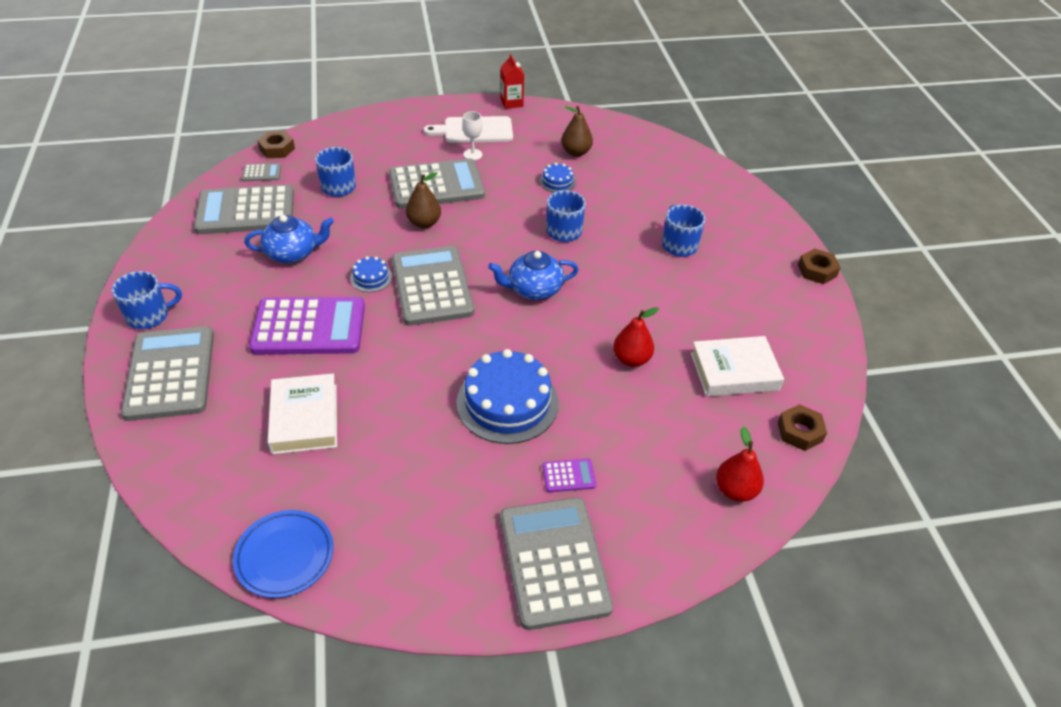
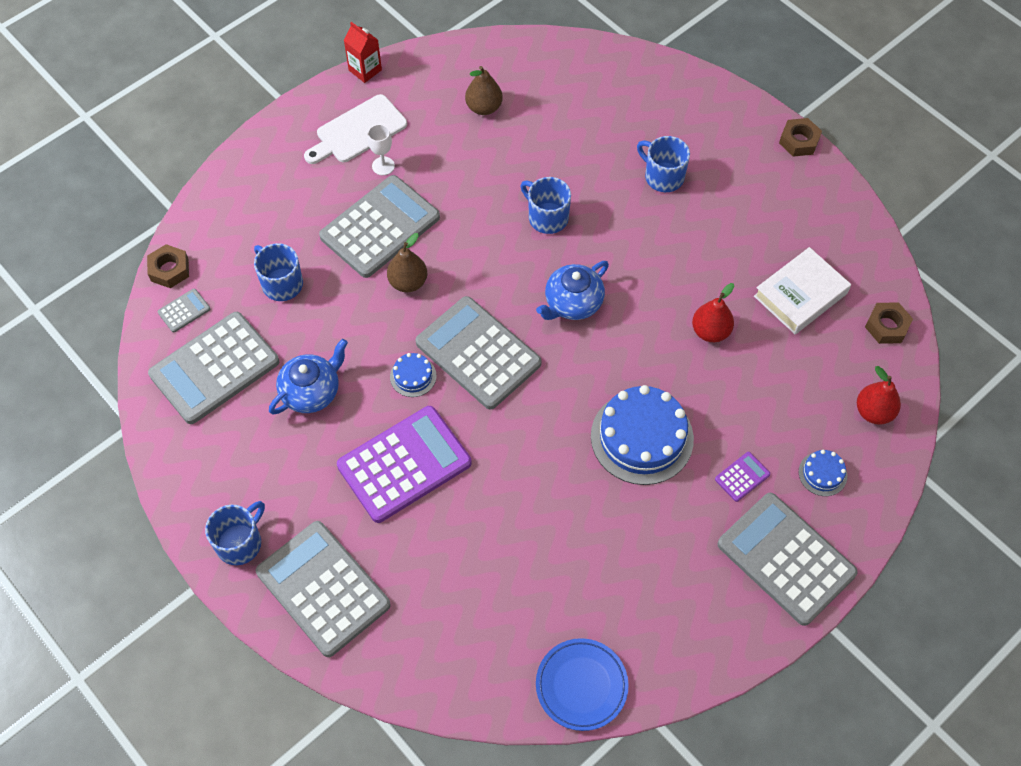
camera: 30 degrees left, 15 degrees up
(304, 418) = (485, 557): white book -> none
(557, 181) = (495, 157): blue cake -> blue cake (822, 473)

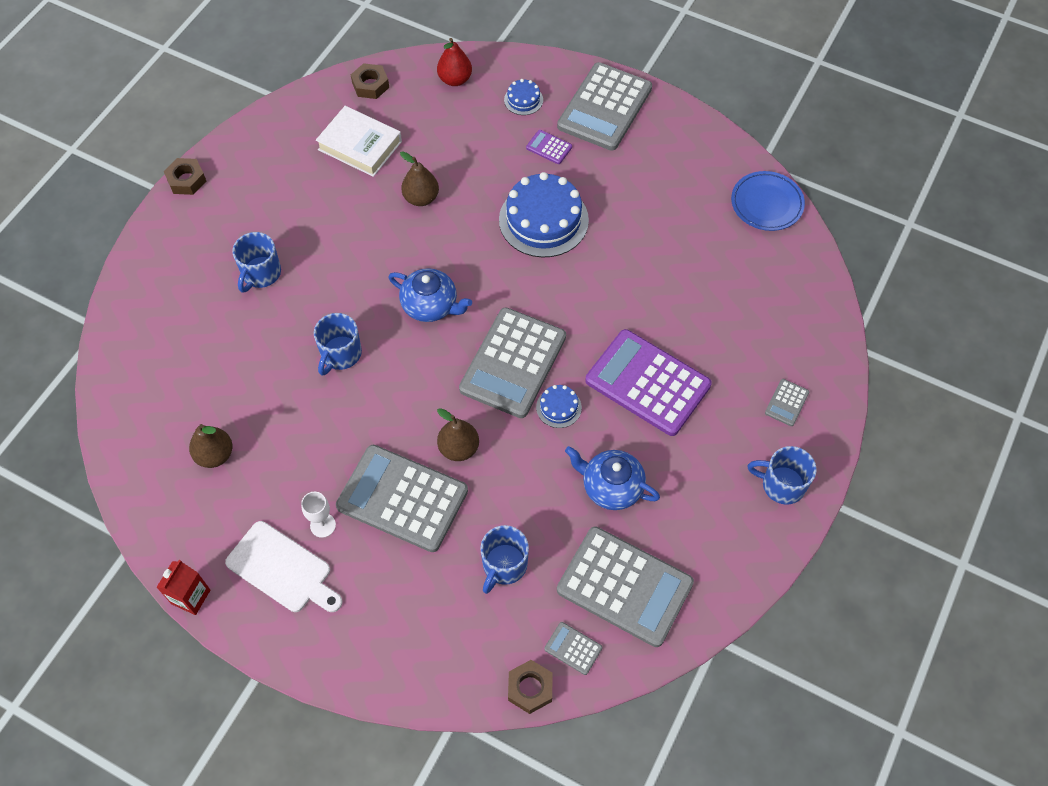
camera: 110 degrees left, 0 degrees up
(323, 588) = (787, 403): grey calculator -> grey calculator, size x0.41
(710, 331) = (421, 198): red pear -> brown pear

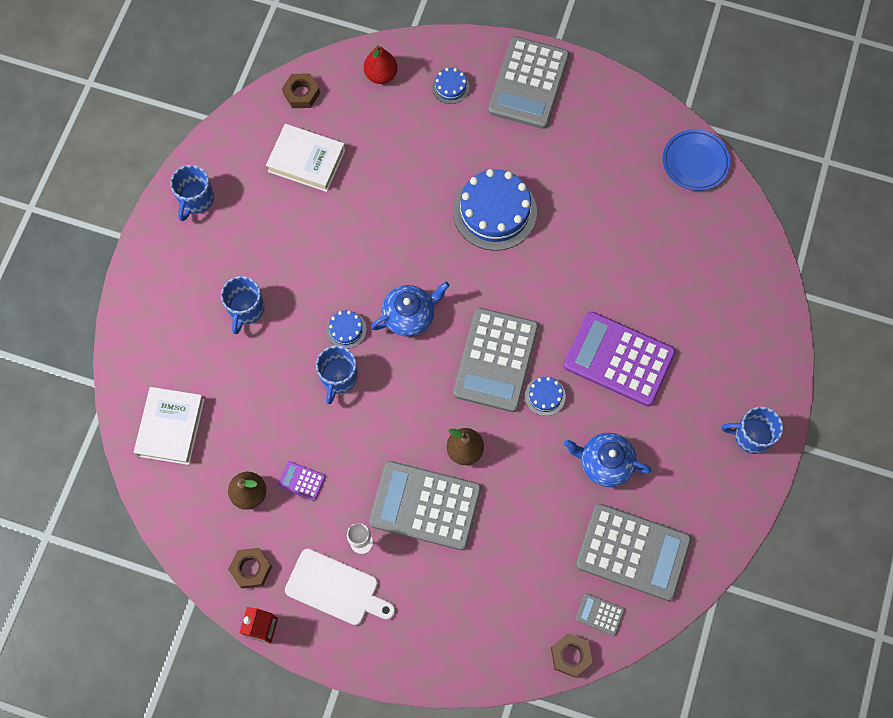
camera: 10 degrees left, 10 degrees up
(151, 375) = (171, 427): none -> white book
(186, 180) = (151, 223): brown nut -> brown nut (251, 569)
(360, 309) = (346, 329): none -> blue cake
(421, 198) = (377, 207): brown pear -> none
(431, 305) = (409, 315): blue teapot -> blue teapot turned 45 degrees counterclockwise
(504, 565) = (526, 551): blue mug -> blue mug (196, 199)
(549, 147) = (485, 134): purple calculator -> purple calculator (301, 481)
(787, 403) = (743, 357): grey calculator -> none

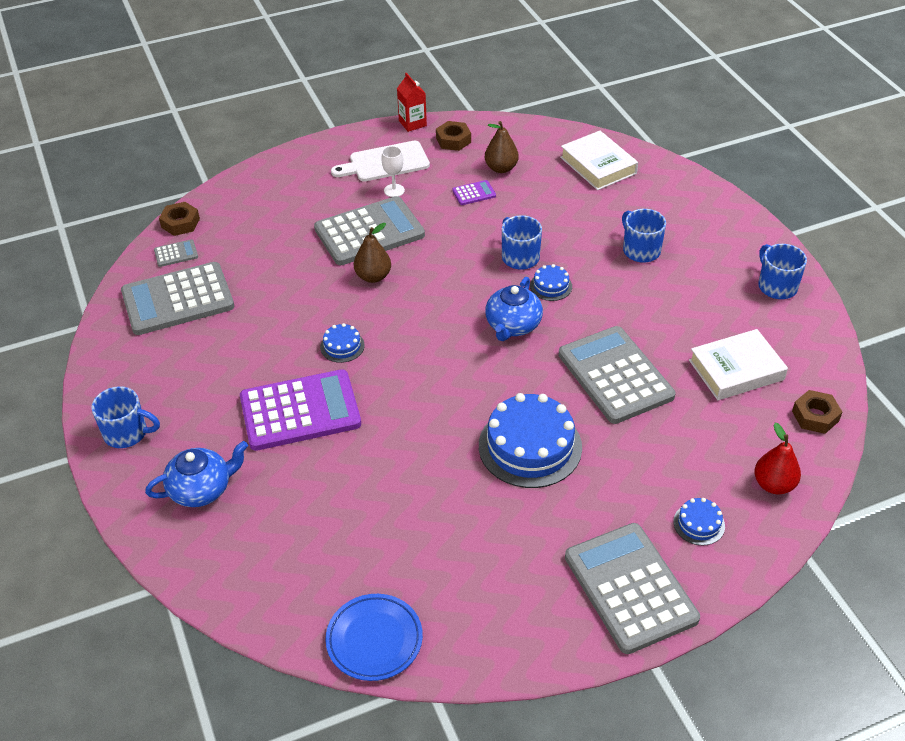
camera: 140 degrees right, 25 degrees down
(496, 360) = (408, 343): grey calculator -> grey calculator (615, 375)
(605, 463) = (249, 336): blue teapot -> blue teapot (201, 489)
(751, 435) = (127, 433): blue mug -> blue mug turned 45 degrees clockwise

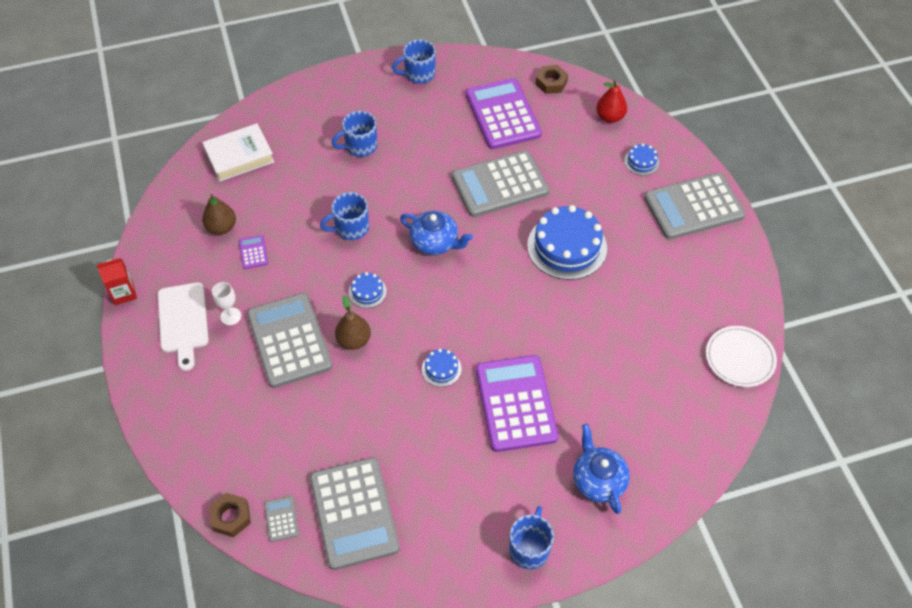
camera: 85 degrees left, 10 degrees up
(374, 640) = (739, 358): blue plate -> white plate
(453, 140) = (164, 261): brown nut -> none
(551, 286) = (392, 211): blue cake -> blue cake (367, 292)
(736, 370) = (502, 114): white book -> purple calculator

